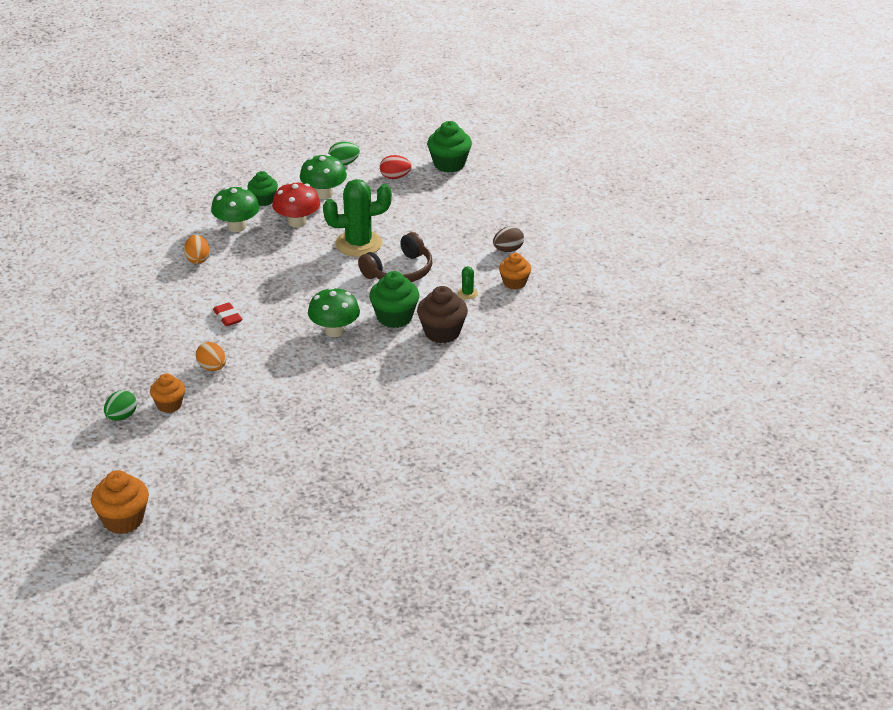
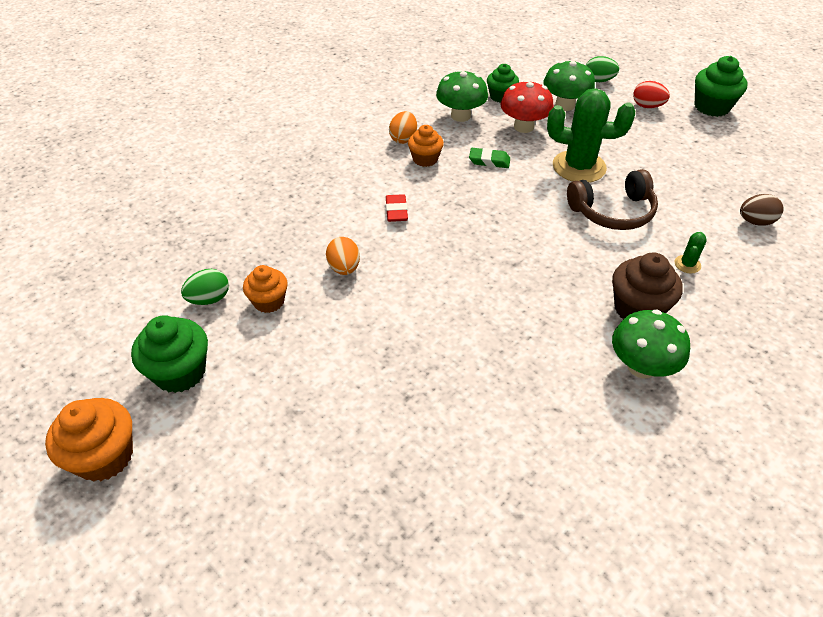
camera: 25 degrees right, 10 degrees up
(282, 258) = (489, 161): none -> green eraser
(334, 331) = (505, 264): green mushroom -> green mushroom (641, 366)
(394, 317) = (585, 269): green cupcake -> green cupcake (180, 372)
(514, 283) = (753, 267): orange cupcake -> orange cupcake (425, 159)

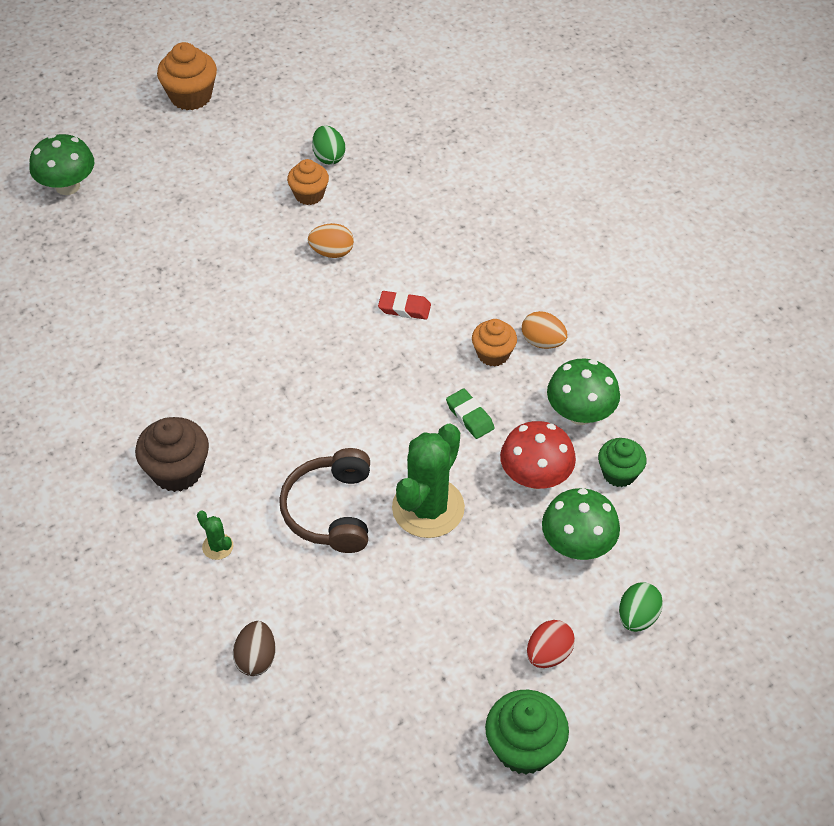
camera: 105 degrees right, 5 degrees up
(180, 372) = (251, 136): green cupcake -> none
(489, 161) = (469, 416): green eraser -> green eraser turned 60 degrees counterclockwise
(641, 366) = (109, 444): green mushroom -> green mushroom (67, 186)

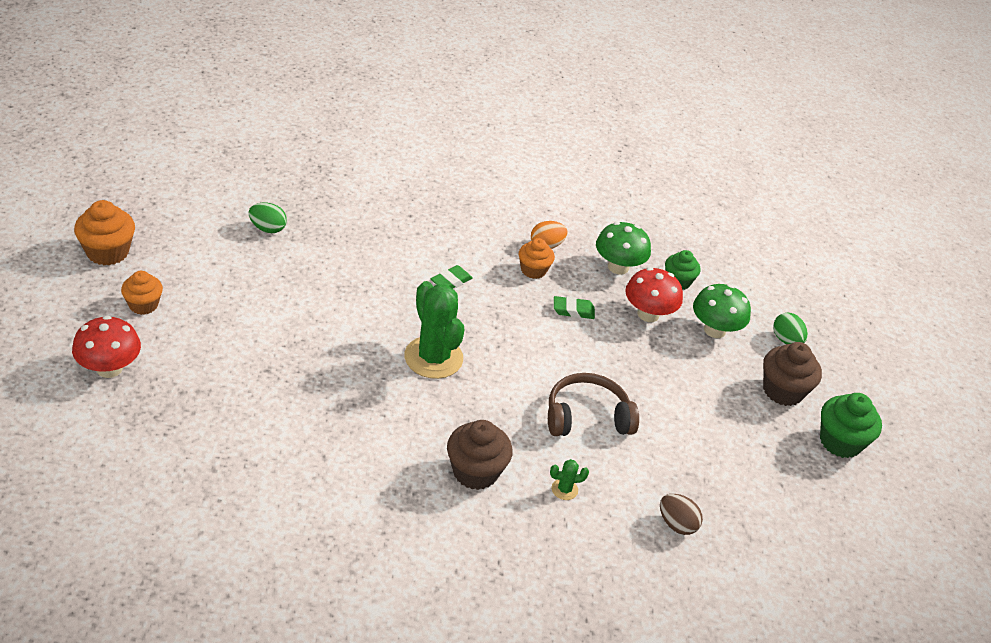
camera: 60 degrees left, 10 degrees down
(67, 186) = (109, 368): green mushroom -> red mushroom
(309, 195) = (292, 258): orange cupcake -> orange cupcake (143, 305)
(330, 510) = (587, 417): brown headphones -> brown headphones turned 135 degrees clockwise
(332, 252) = (360, 281): orange egg -> none
(404, 308) = (451, 281): red eraser -> green eraser
(428, 508) = (628, 372): green cactus -> green cactus (433, 357)
(548, 654) = (783, 391): red egg -> brown cupcake

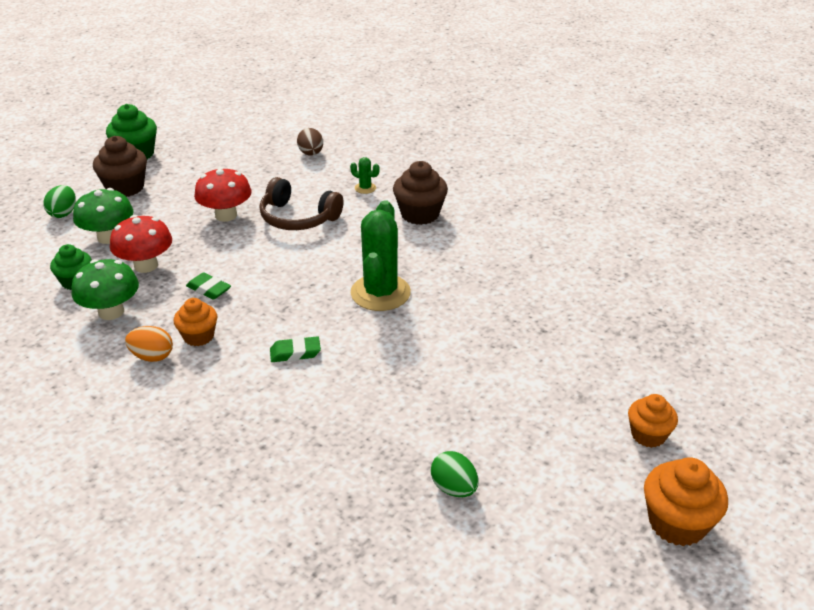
camera: 140 degrees left, 5 degrees down
(109, 368) = (700, 378): red mushroom -> red mushroom (226, 215)

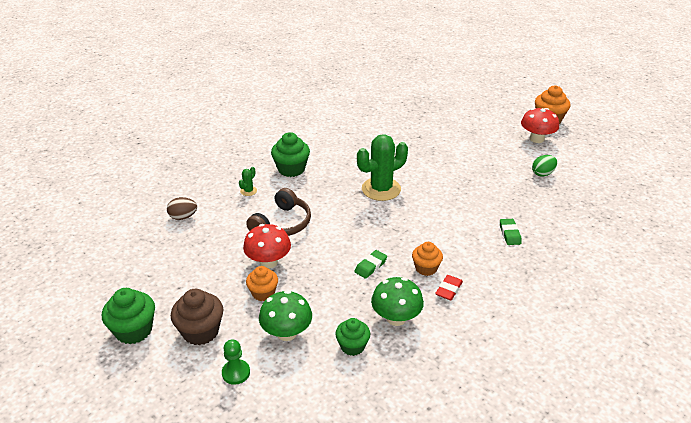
camera: 85 degrees left, 0 degrees up
(63, 213) = (236, 373): green egg -> green pawn
(146, 265) = (334, 304): red mushroom -> red mushroom (536, 139)
(152, 356) = (448, 290): orange egg -> red eraser
(295, 353) = (442, 224): green eraser -> green eraser (509, 234)
(380, 293) = (381, 189): green cactus -> green cactus turned 45 degrees counterclockwise
(420, 214) = (291, 169): brown cupcake -> green cupcake
(648, 435) = (496, 118): orange cupcake -> orange cupcake (263, 293)

